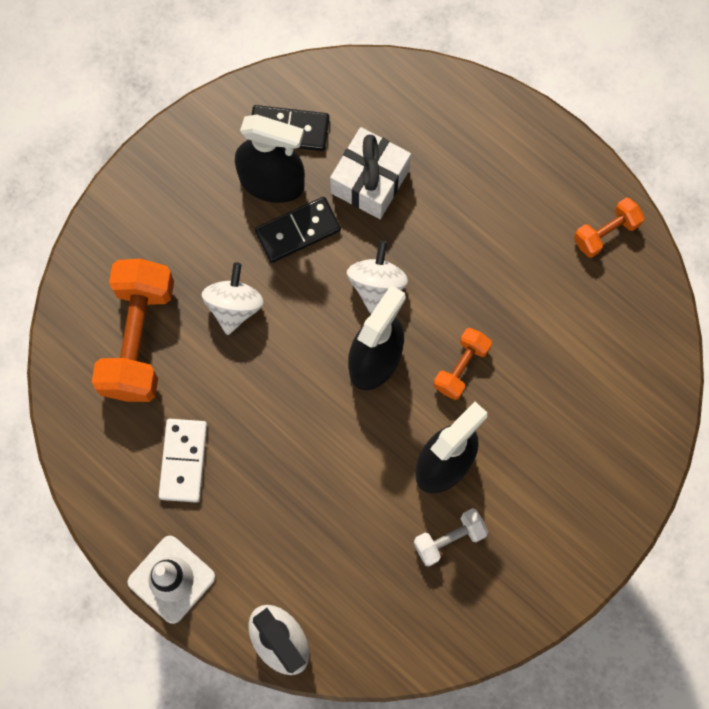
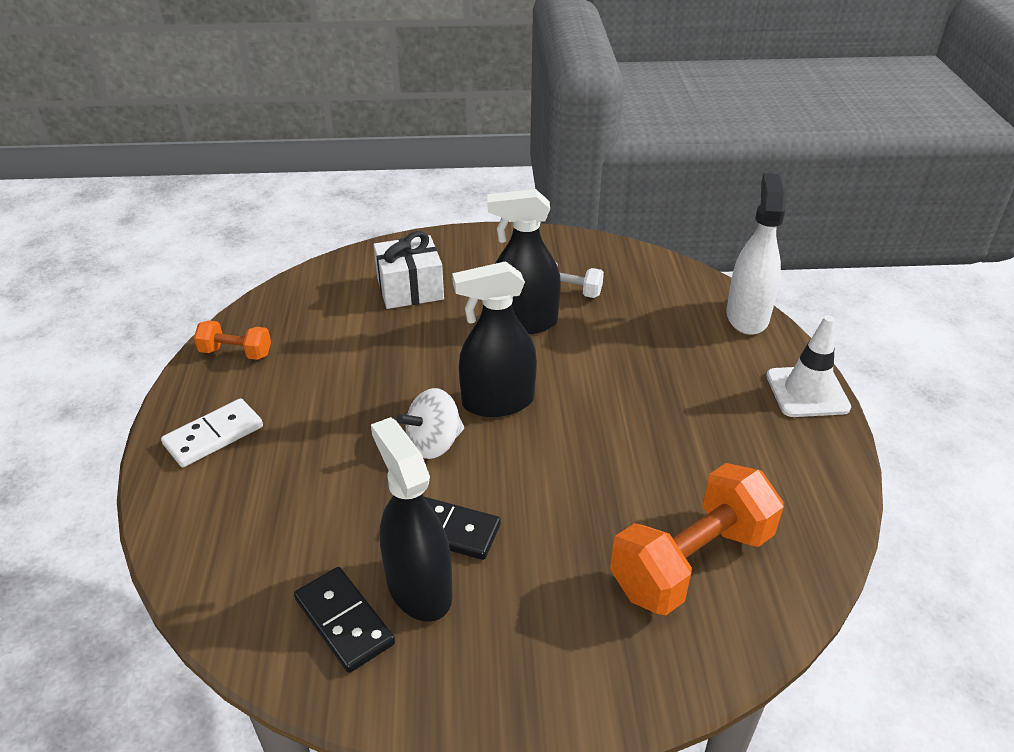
camera: 135 degrees left, 35 degrees down
(183, 461) = (729, 449): white domino -> white domino (213, 435)
(234, 306) = (571, 518): white spinning top -> none
(370, 181) = (337, 516): white gift -> white gift (410, 289)
(461, 367) = (442, 357): orange dumbbell -> none

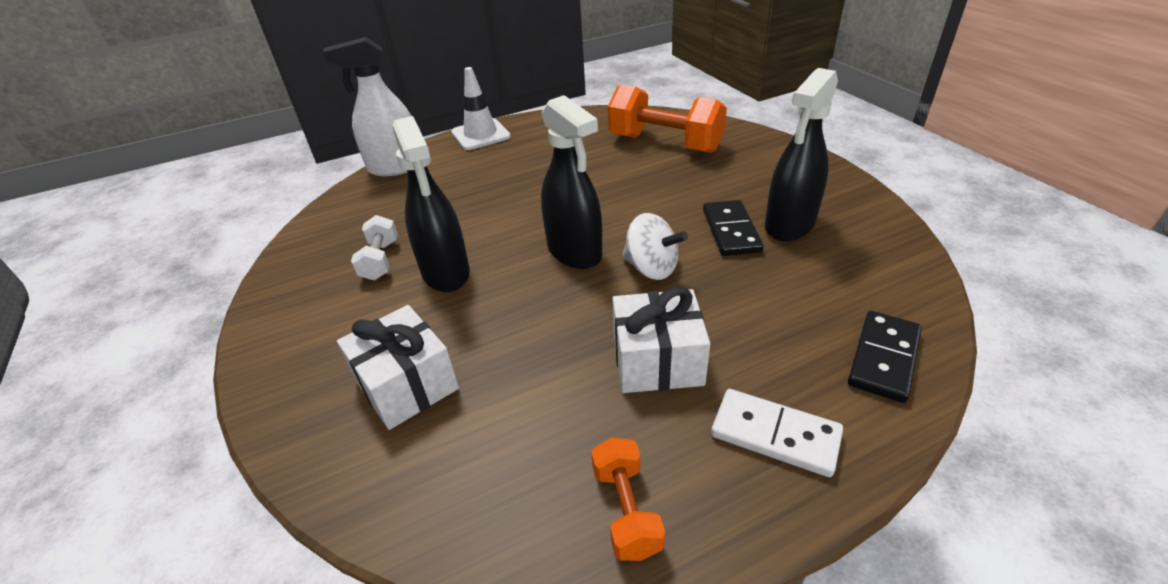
camera: 110 degrees left, 0 degrees up
(326, 405) = (657, 361): none -> white gift
(344, 621) = (851, 245): black domino -> black domino (884, 358)

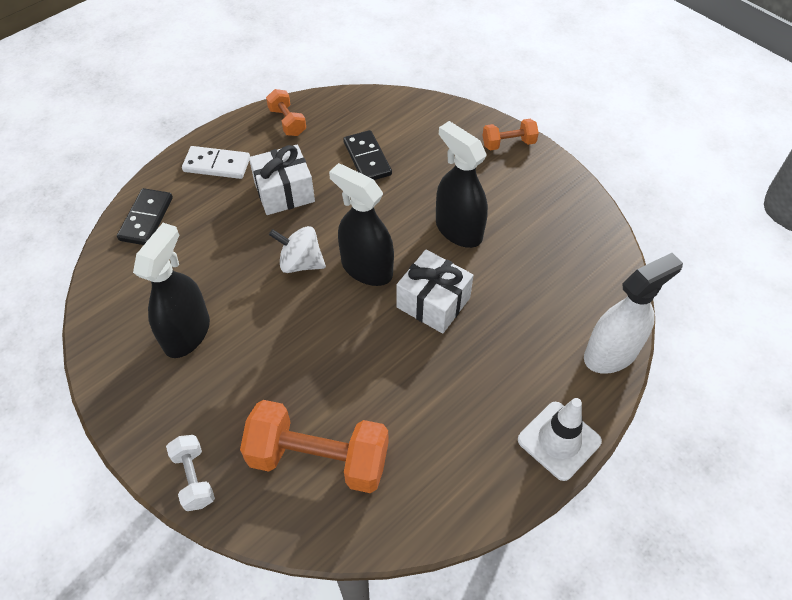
camera: 160 degrees right, 15 degrees up
(281, 373) = (508, 143): none -> orange dumbbell
(380, 260) = (519, 232): white dumbbell -> white dumbbell (194, 478)
(407, 384) = (428, 151): white gift -> white gift (433, 302)
(730, 231) = (239, 316): black domino -> black domino (367, 158)

